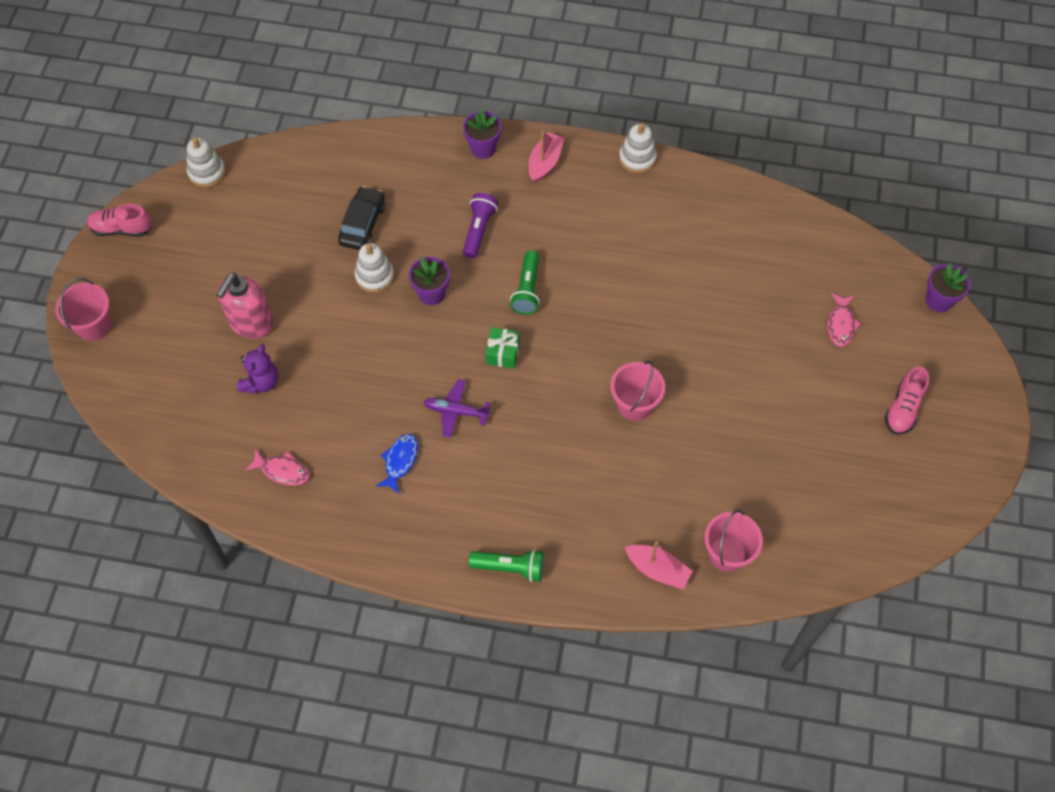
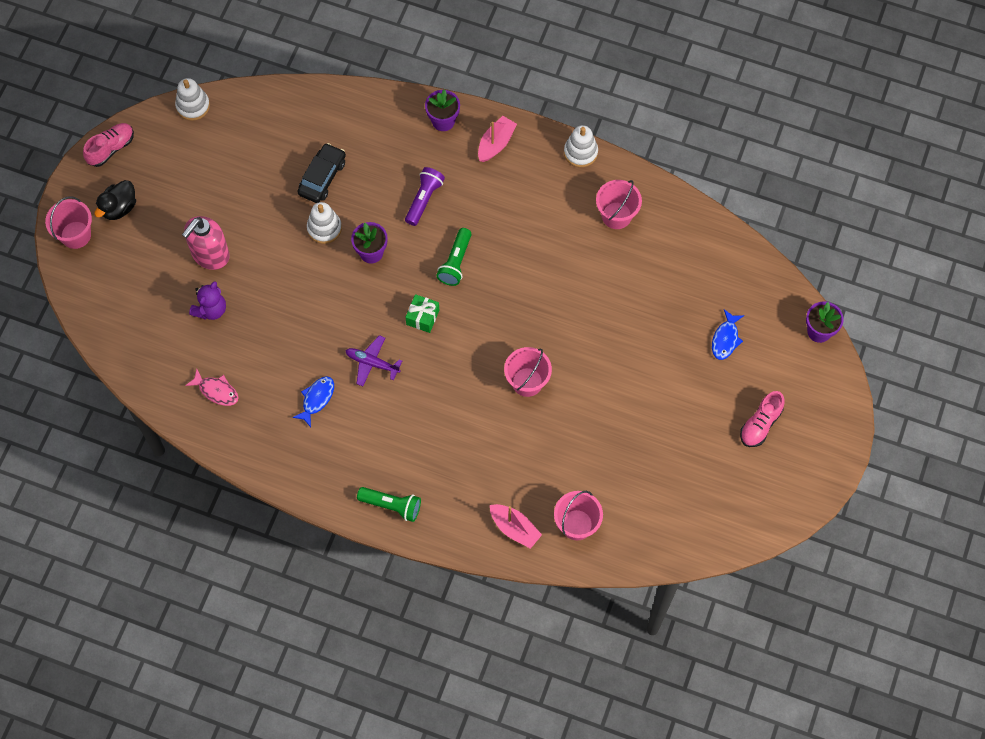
camera: 10 degrees right, 5 degrees up
(122, 229) = (111, 148): pink shoe -> pink shoe turned 120 degrees clockwise
(139, 289) = (119, 208): none -> black duck
(691, 215) = (616, 215): none -> pink bucket
(841, 324) = (725, 339): pink fish -> blue fish

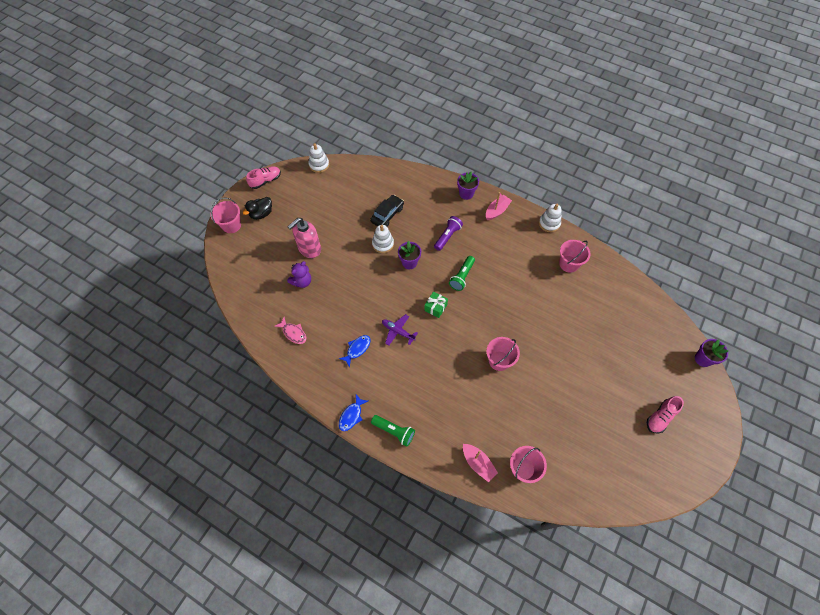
camera: 10 degrees right, 5 degrees down
(725, 339) = (637, 354): blue fish -> blue fish (351, 415)

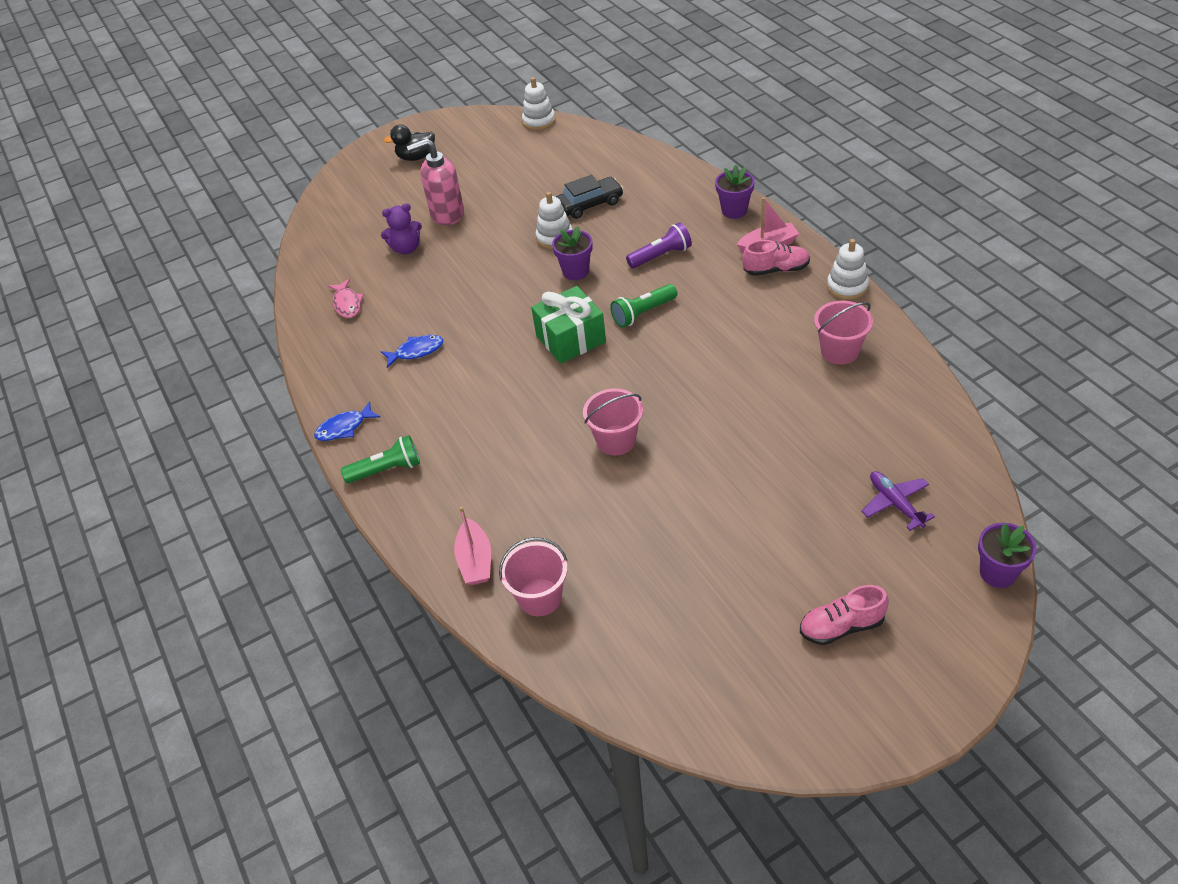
camera: 35 degrees right, 15 degrees down
(231, 225) = (368, 159): pink bucket -> none
(265, 181) = (452, 122): pink shoe -> pink shoe (776, 269)
(394, 431) = (386, 469): green flashlight -> green flashlight turned 75 degrees counterclockwise
(398, 331) = (490, 350): purple plane -> purple plane (895, 503)
(435, 307) = (571, 339): green gift -> green gift, size x1.71

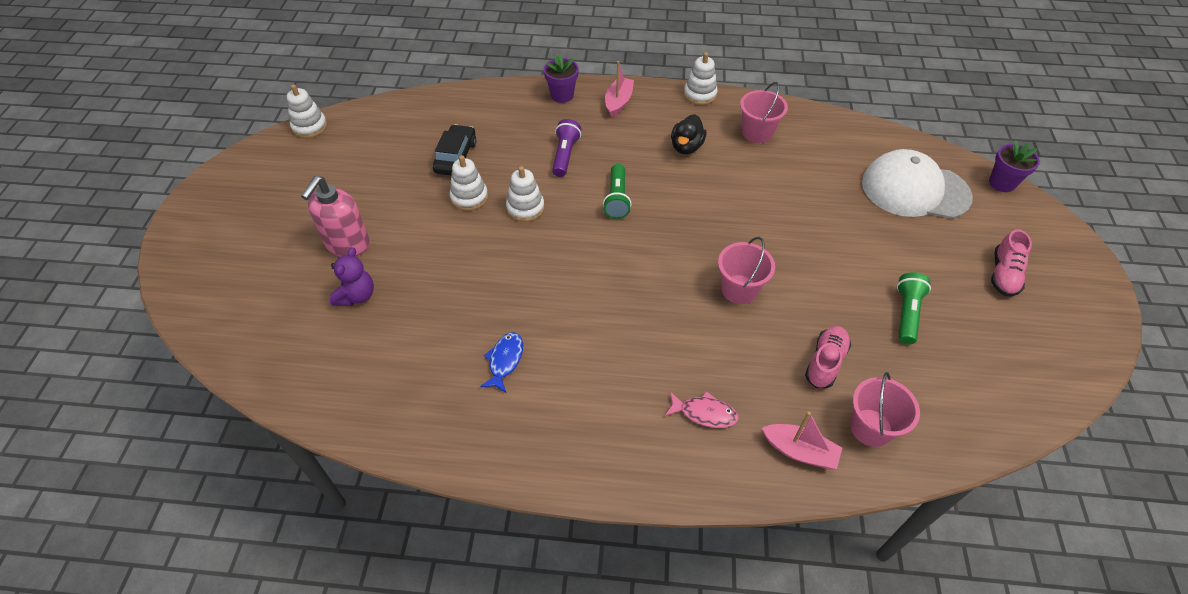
camera: 60 degrees left, 5 degrees up
(344, 427) = (549, 469): blue fish -> none
(347, 304) = (378, 379): pink fish -> pink fish (704, 413)
(386, 469) = (636, 462): green flashlight -> green flashlight (906, 313)
(416, 157) = (237, 222): black duck -> black duck (686, 147)
(571, 339) = (600, 253): green gift -> none
(576, 271) = (525, 208): purple flower pot -> white stacking toy
(776, 269) = (647, 113): pink shoe -> pink shoe (825, 362)
(895, 503) = (915, 190): purple plane -> white cap

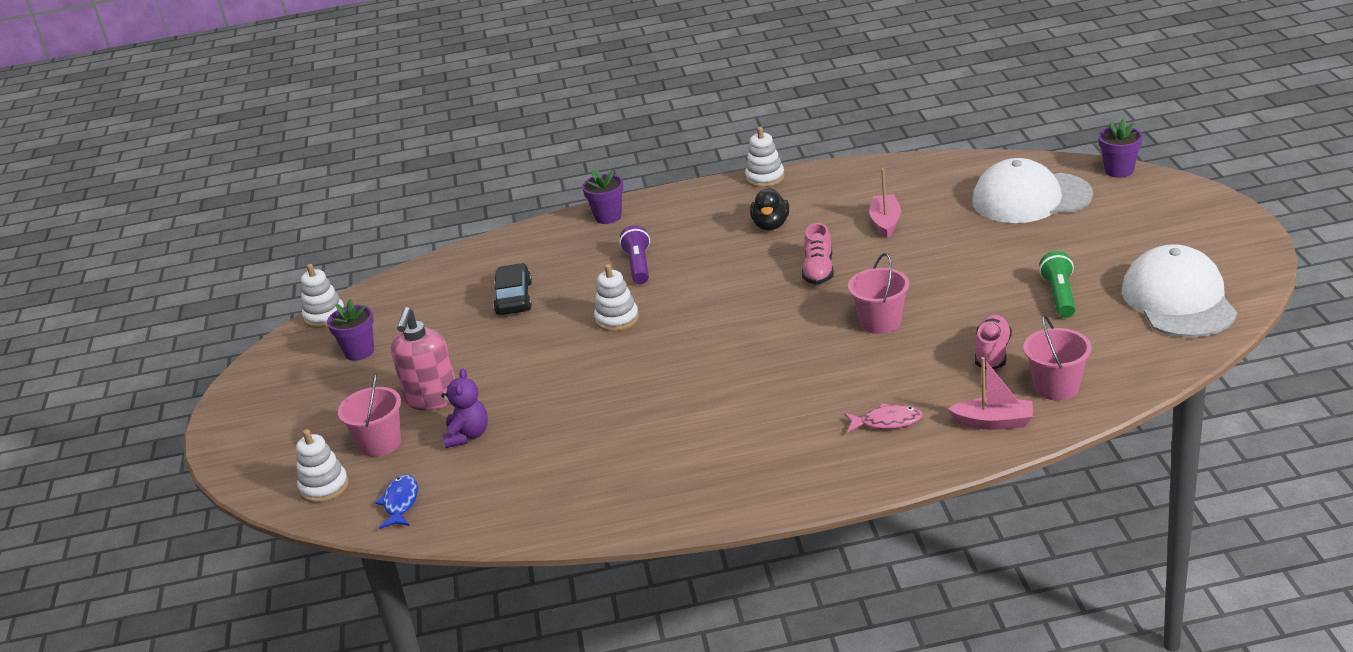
camera: 10 degrees left, 20 degrees down
(317, 173) = (359, 352): none -> purple flower pot
(469, 197) = (548, 327): white stacking toy -> white stacking toy (324, 487)
(505, 360) = (659, 440): blue fish -> blue fish (400, 503)
(617, 199) = (715, 286): green flashlight -> none
(618, 102) = (676, 207): pink boat -> pink boat (885, 222)
(757, 132) = (843, 194): pink bucket -> pink bucket (380, 443)
(1003, 274) = (1145, 241): pink shoe -> pink shoe (819, 271)
(1015, 358) = (1178, 300): none -> white cap

